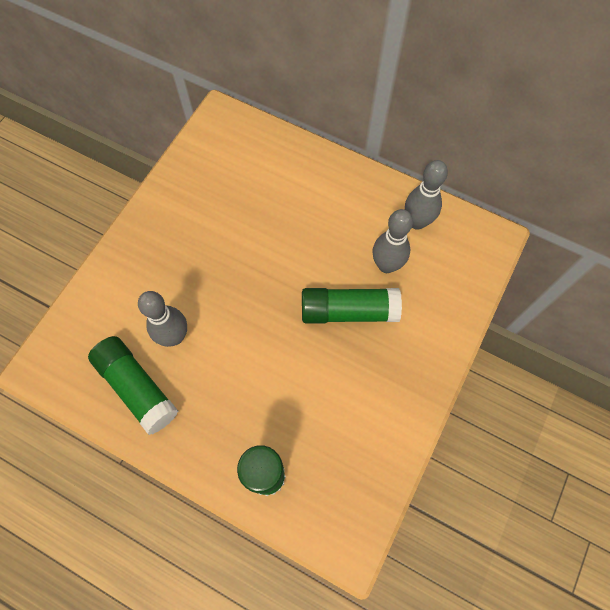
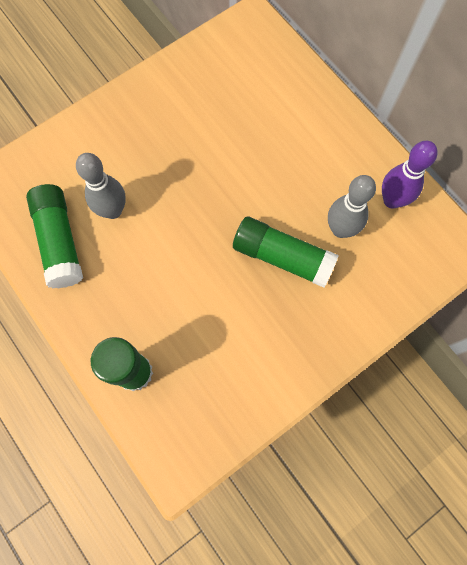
camera: 25 degrees right, 5 degrees up
(417, 222) = (392, 200): grey bowling pin -> purple bowling pin

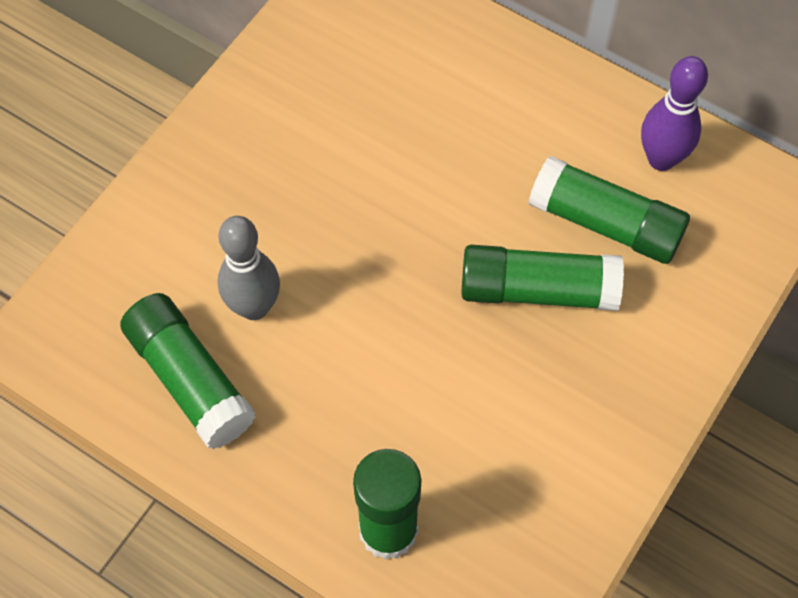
camera: 20 degrees left, 10 degrees down
(340, 229) = (605, 223): grey bowling pin -> green glue stick

